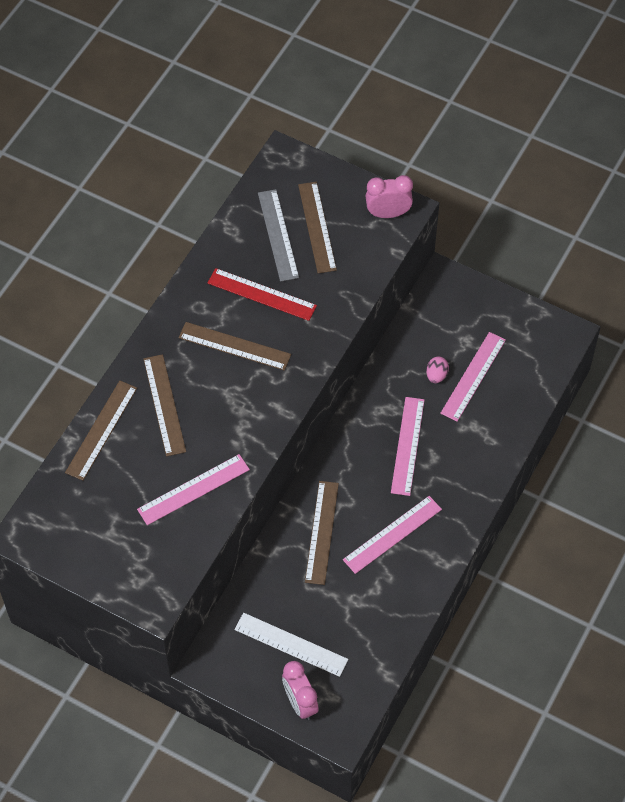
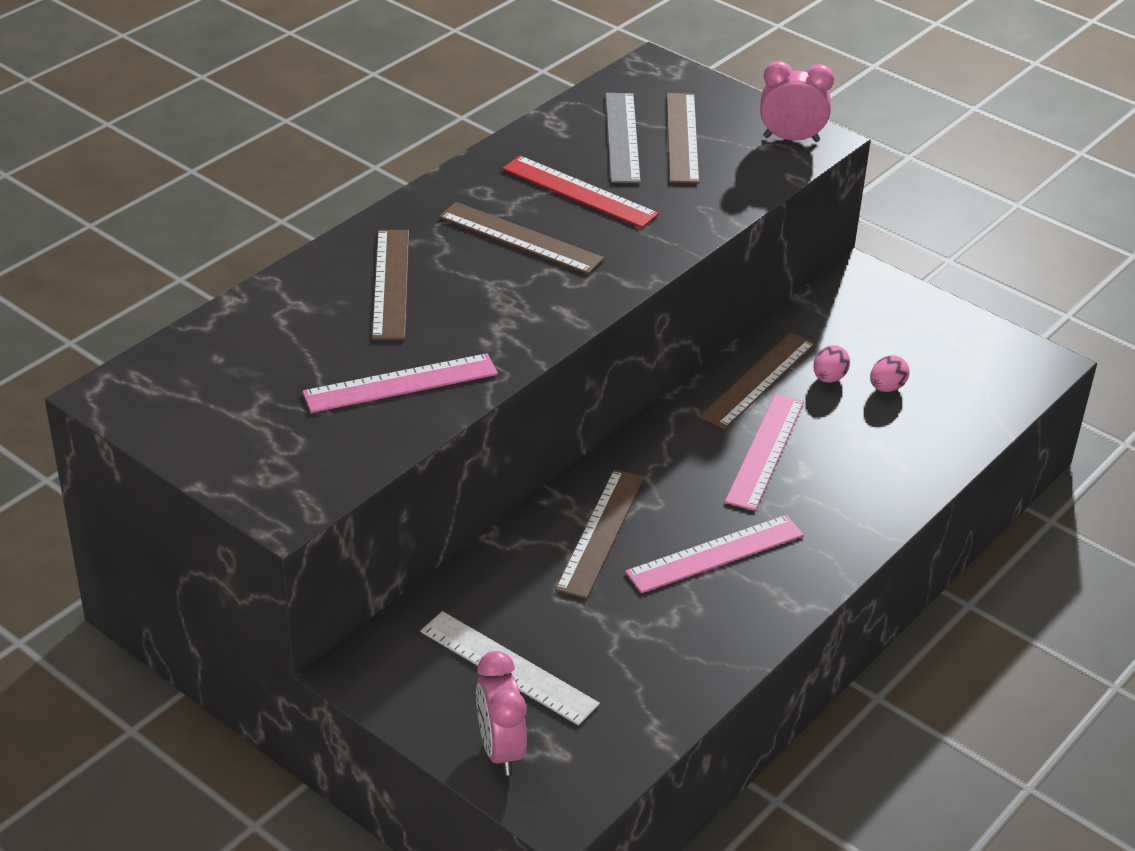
camera: 10 degrees right, 20 degrees down
(101, 430) = (284, 296): brown ruler -> brown ruler (758, 380)
(473, 376) = (886, 388): pink ruler -> pink egg

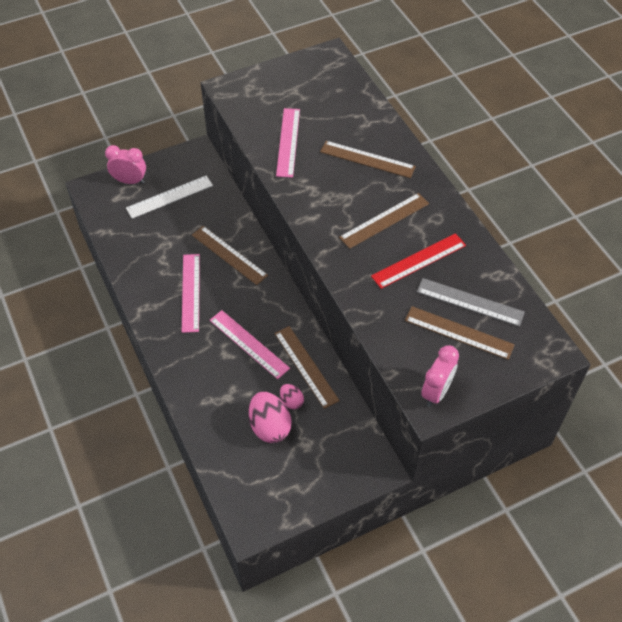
camera: 115 degrees right, 15 degrees up
(886, 388) = (270, 426): pink egg -> pink egg, size x1.87

